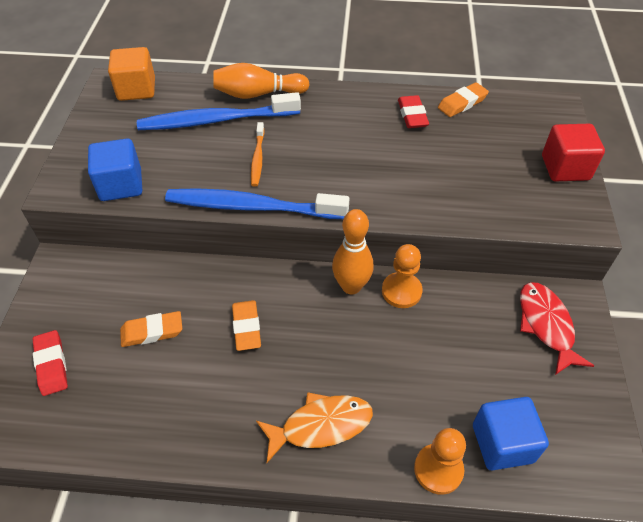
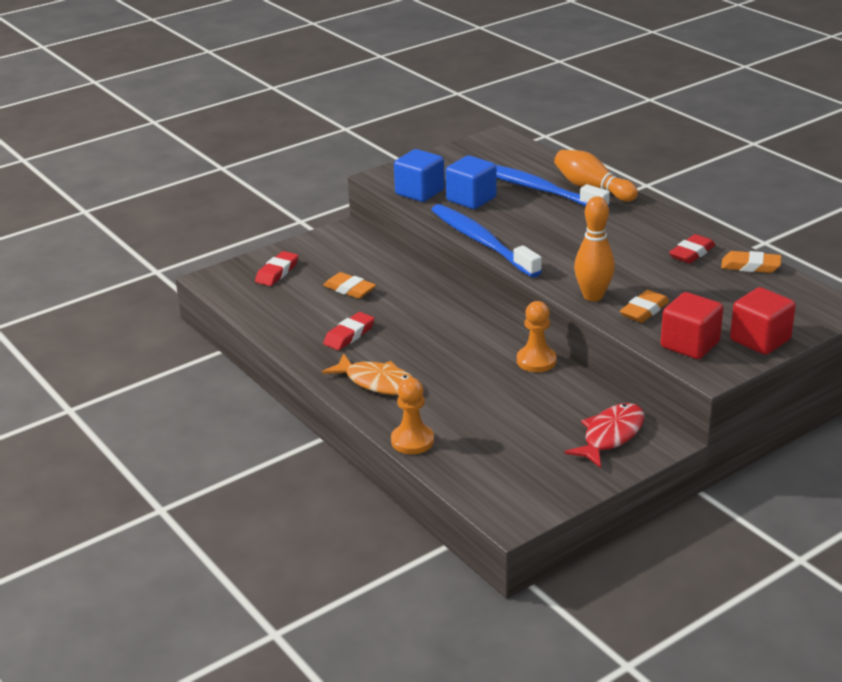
camera: 50 degrees right, 20 degrees down
(136, 89) = (510, 148): orange cube -> none
(223, 388) = (349, 335): none -> red eraser
(246, 327) = (406, 319): orange eraser -> orange eraser (644, 310)
(257, 158) = (528, 221): orange toothbrush -> none
(351, 286) = (506, 339): orange bowling pin -> orange bowling pin (593, 296)
(502, 443) = (471, 458): blue cube -> blue cube (471, 199)
(538, 206) = (690, 344): none -> red cube

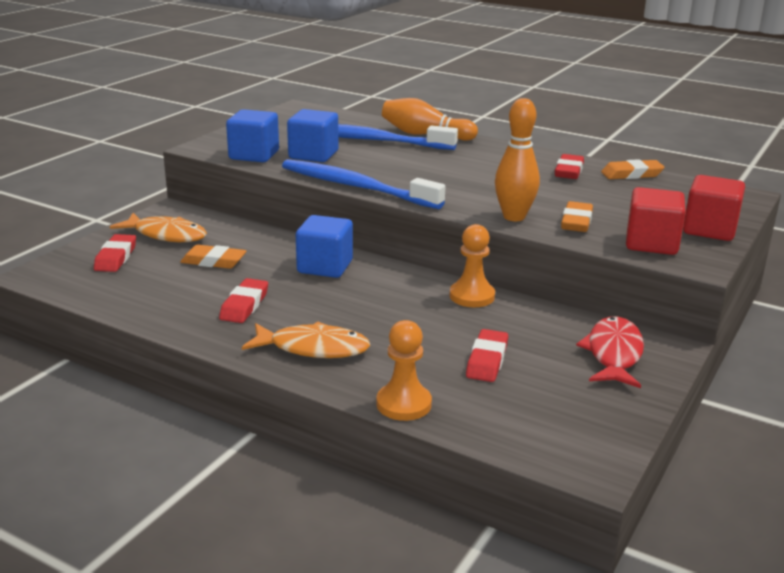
camera: 25 degrees left, 5 degrees down
(327, 256) = (166, 235): none -> orange fish
(435, 310) = (325, 267): none -> blue cube
(502, 420) = (487, 360): none -> red eraser

